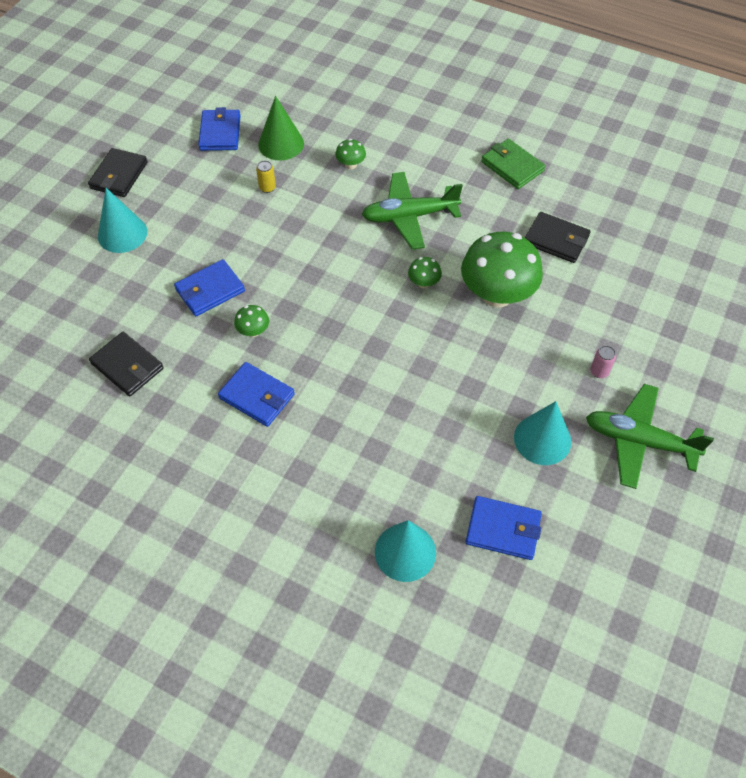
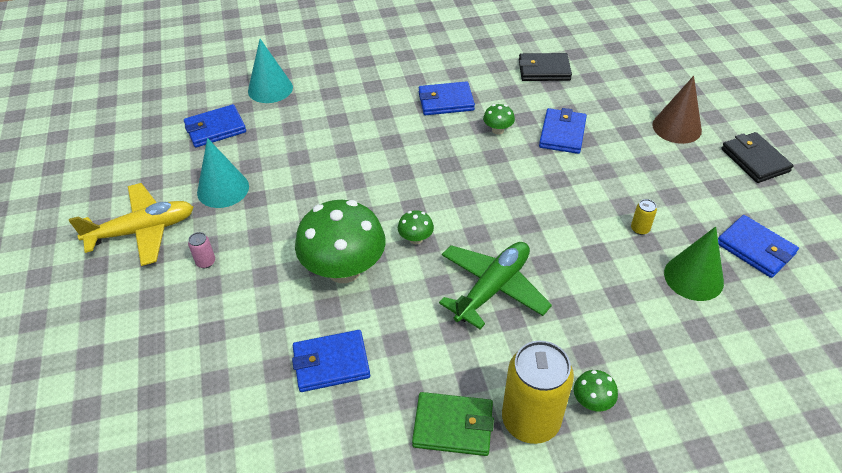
camera: 140 degrees right, 10 degrees down
(122, 234) = (676, 127): turquoise cone -> brown cone
(351, 165) = (607, 302): green mushroom -> green mushroom (592, 401)
(467, 143) = (530, 420): none -> yellow can
(556, 240) = (331, 363): black wallet -> blue wallet
(639, 441) = (143, 231): green plane -> yellow plane

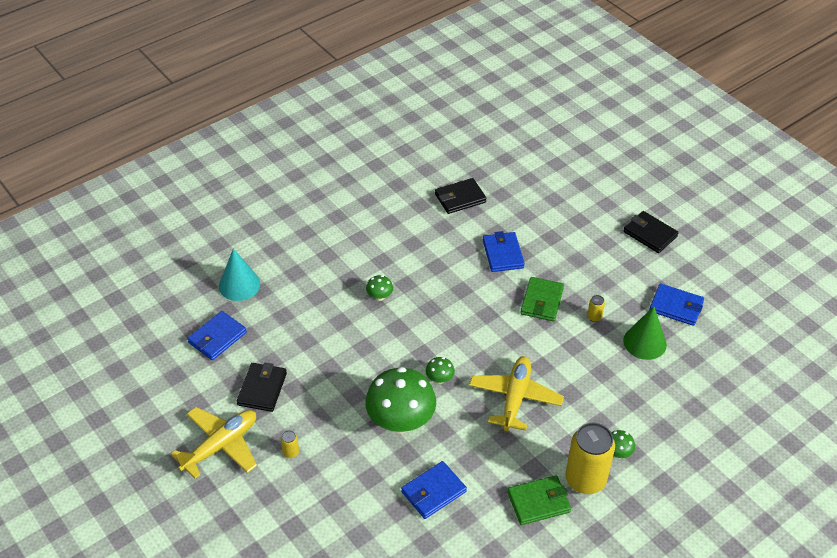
camera: 25 degrees left, 0 degrees up
(206, 262) = (291, 452): pink can -> yellow can
(223, 189) = (262, 389): turquoise cone -> black wallet
(446, 101) = (396, 252): blue wallet -> none
(492, 288) = (515, 398): green plane -> yellow plane
(498, 130) = (452, 266): green mushroom -> green mushroom (379, 296)
(583, 193) = (542, 301): none -> green wallet
(676, 127) = (584, 222): brown cone -> none

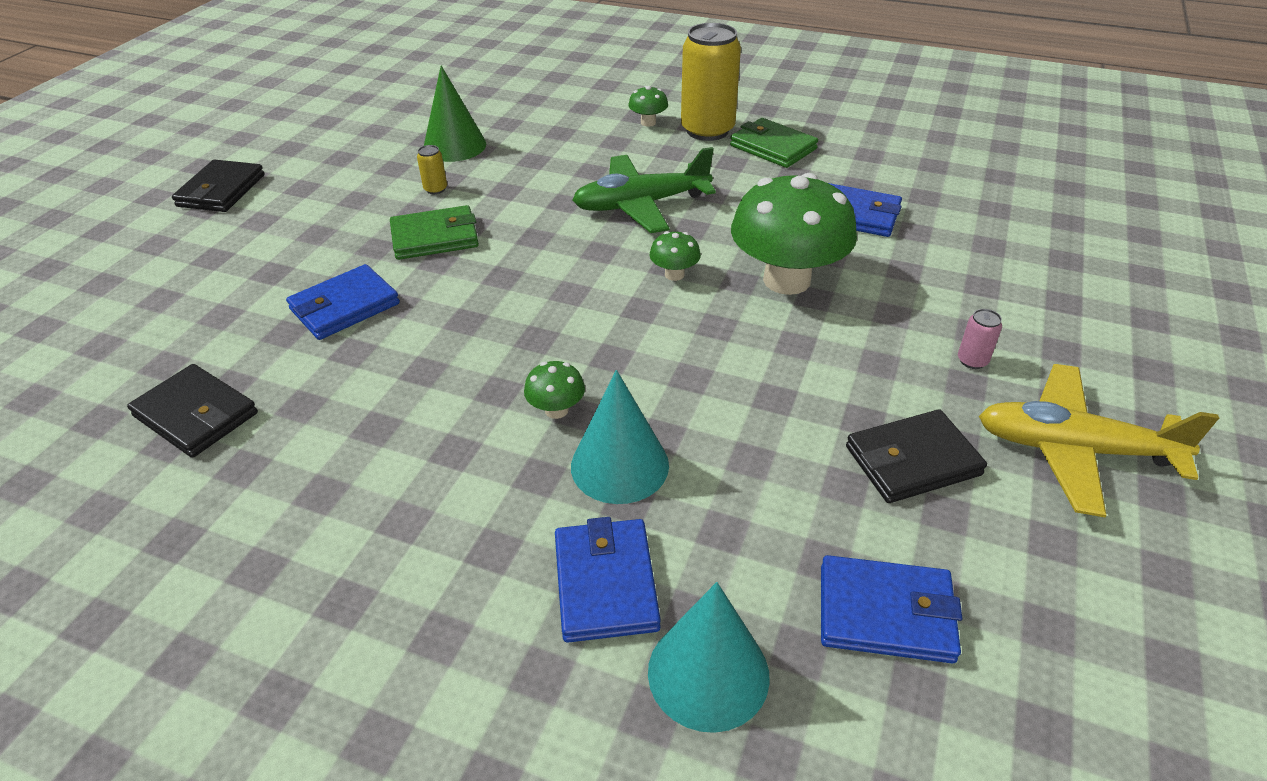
camera: 120 degrees left, 5 degrees down
(291, 452) = (972, 361): yellow can -> pink can
(335, 302) = (619, 465): none -> turquoise cone
(515, 398) = (641, 205): yellow plane -> green plane
(676, 306) = (370, 141): blue wallet -> blue wallet (605, 583)

